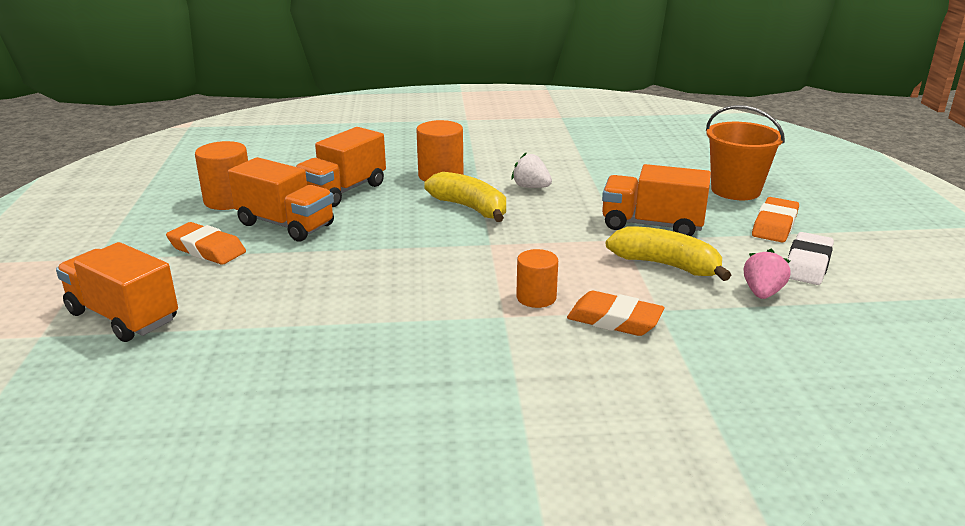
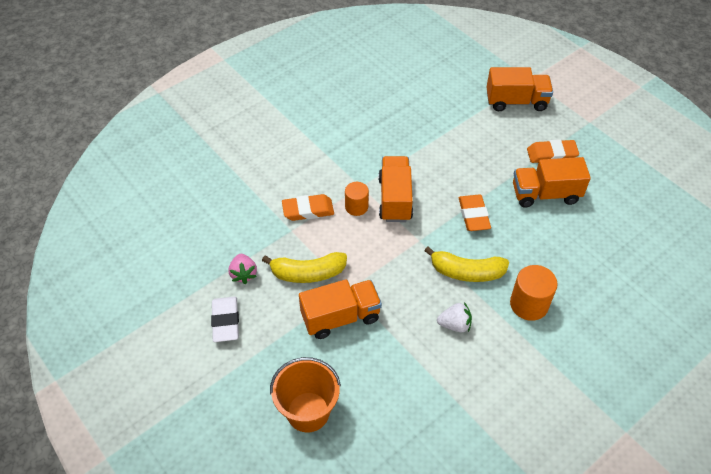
camera: 145 degrees right, 25 degrees up
(228, 200) = (609, 197): orange cylinder -> none
(343, 191) = (563, 246): orange truck -> orange truck (395, 199)
(774, 225) = (260, 365): orange eraser -> orange eraser (473, 215)

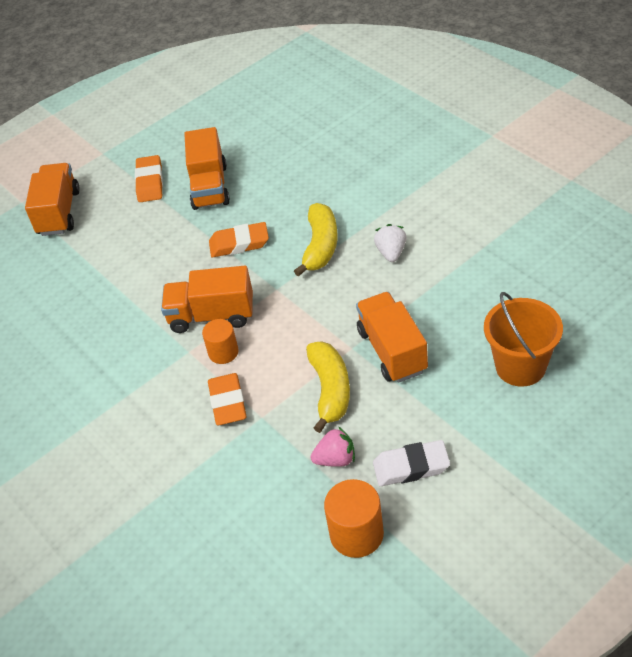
camera: 85 degrees left, 5 degrees down
(529, 304) = (359, 197): orange cylinder -> orange cylinder (356, 534)

